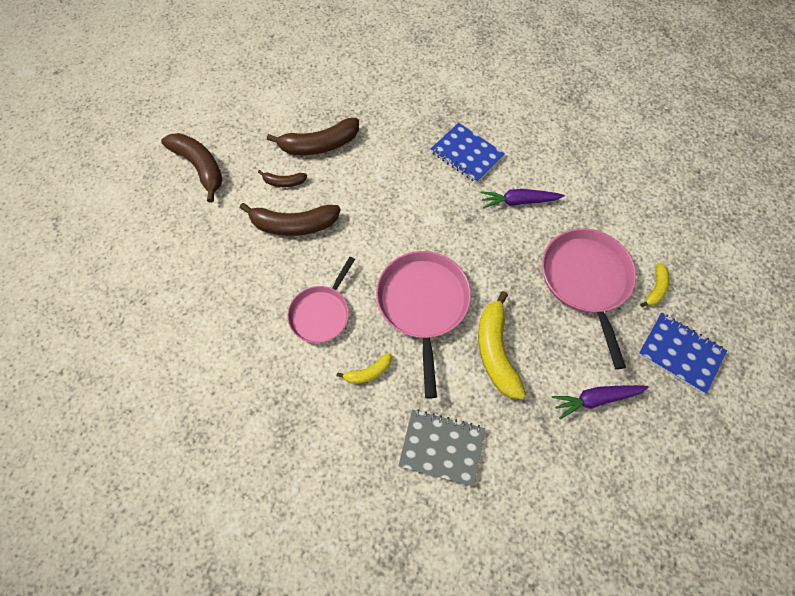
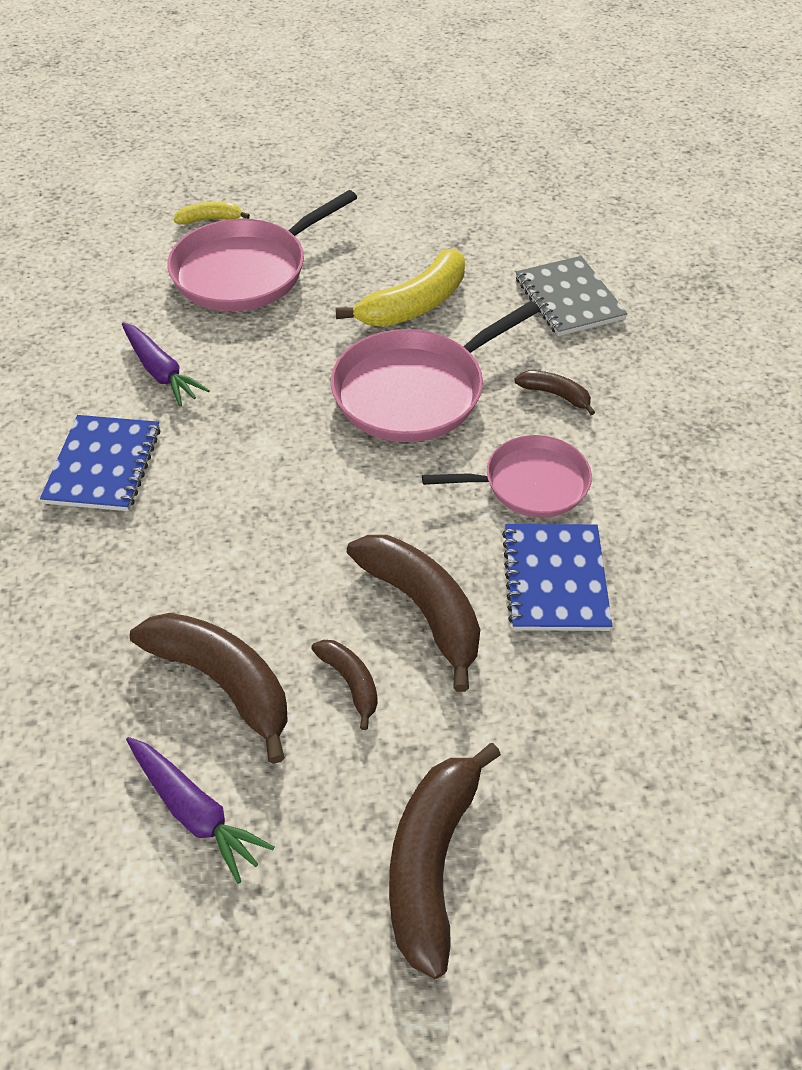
camera: 125 degrees left, 15 degrees down
(368, 372) = (555, 395): yellow banana -> brown banana
(596, 399) = (395, 218): purple carrot -> purple carrot (195, 811)
(680, 353) = (283, 183): blue notebook -> blue notebook (555, 579)

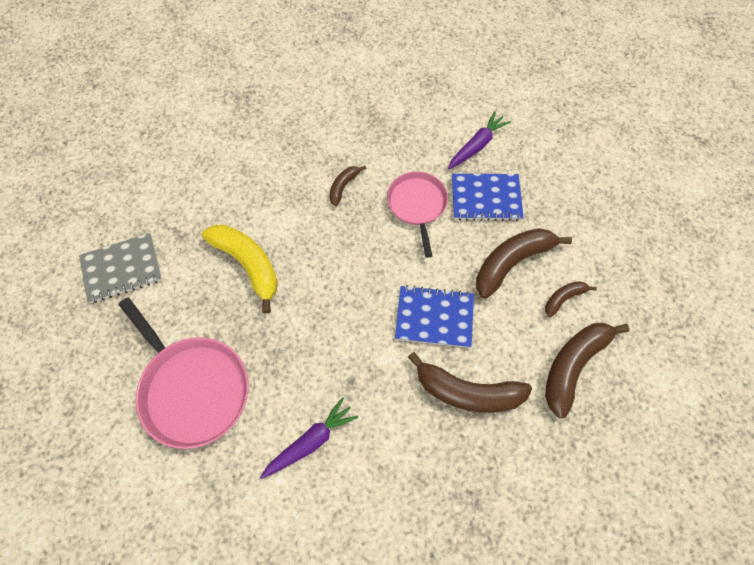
camera: 90 degrees left, 15 degrees up
(103, 465) = (409, 469): blue notebook -> blue notebook (434, 317)
(195, 811) = (652, 371): purple carrot -> purple carrot (476, 146)
(210, 219) = (113, 426): yellow banana -> none
(415, 391) = (337, 265): pink pan -> none
(431, 861) = (654, 260): brown banana -> brown banana (467, 392)
(569, 298) = (251, 171): grey notebook -> grey notebook (122, 269)

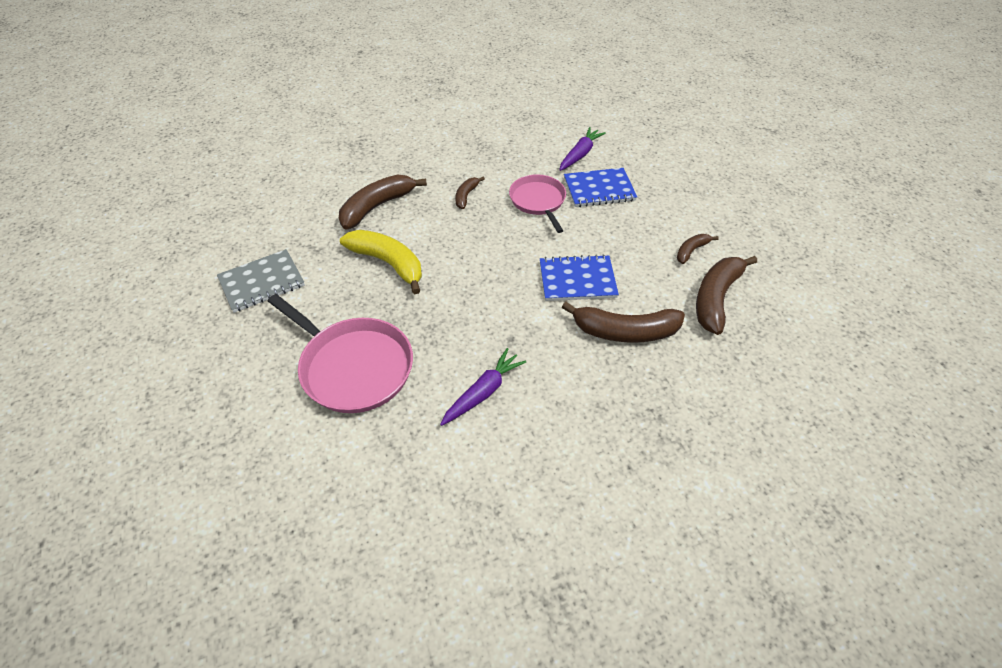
camera: 10 degrees left, 15 degrees down
(511, 262) = (636, 231): brown banana -> brown banana (377, 207)

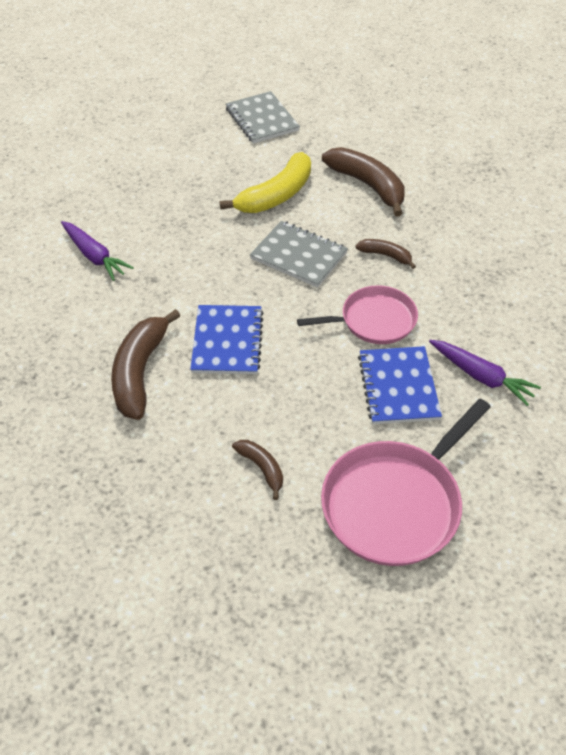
camera: 95 degrees right, 0 degrees up
(353, 367) = (147, 177): pink pan -> pink pan (395, 503)
(471, 244) = (298, 256): none -> grey notebook
(716, 298) = (171, 474): brown banana -> none

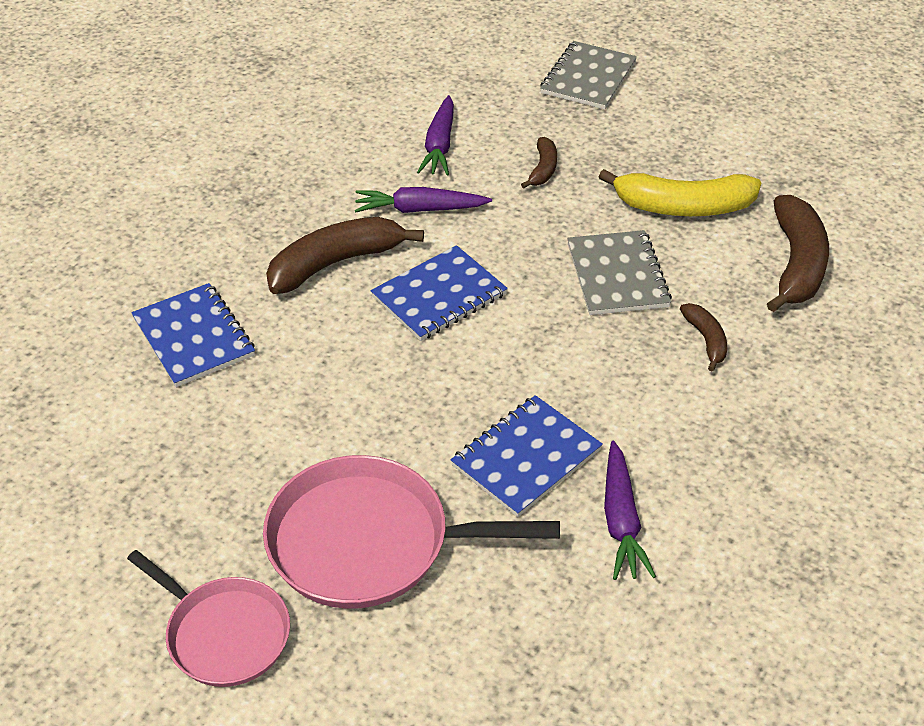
camera: 50 degrees right, 5 degrees down
(122, 490) = (193, 337): none -> blue notebook
(141, 302) = (420, 209): none -> purple carrot
(262, 119) = (782, 128): grey notebook -> grey notebook (588, 78)
(262, 468) = (310, 415): brown banana -> brown banana (543, 169)
(374, 320) = (597, 385): pink pan -> pink pan (224, 634)

